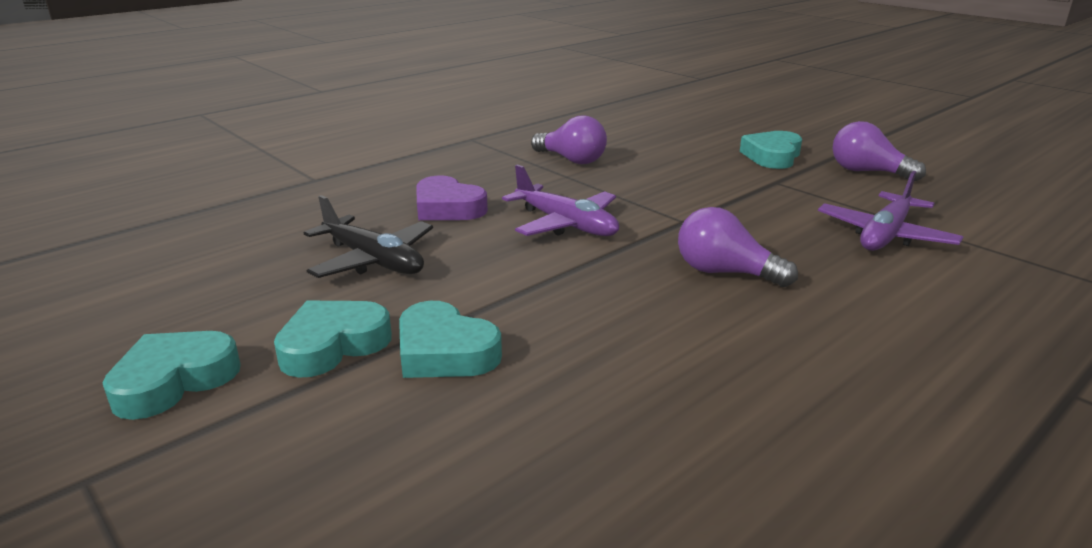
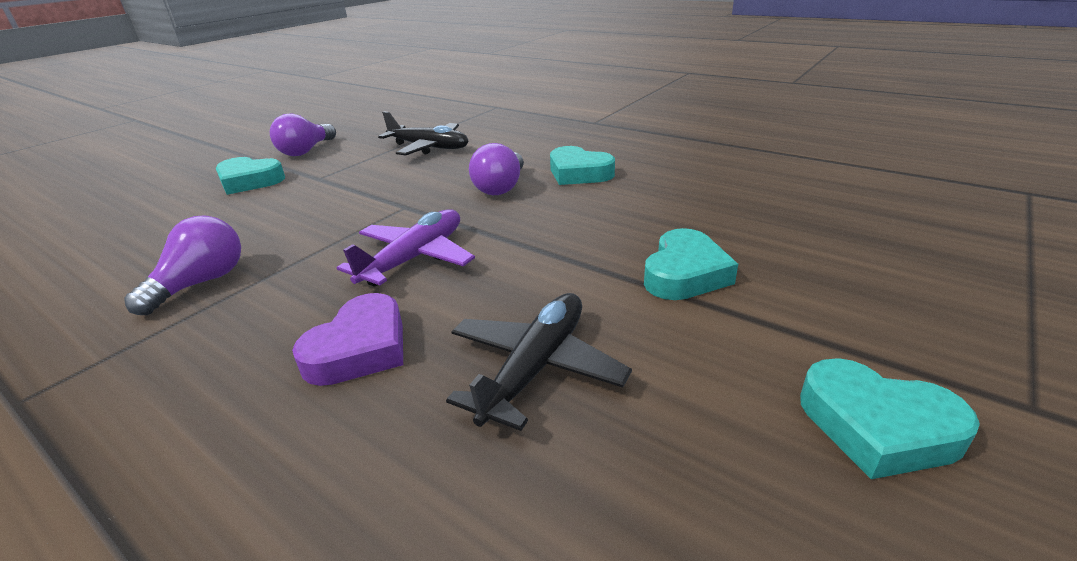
camera: 100 degrees left, 5 degrees up
(333, 345) = (723, 336): turquoise heart -> turquoise heart (579, 173)
(885, 235) = (429, 147): purple plane -> black plane

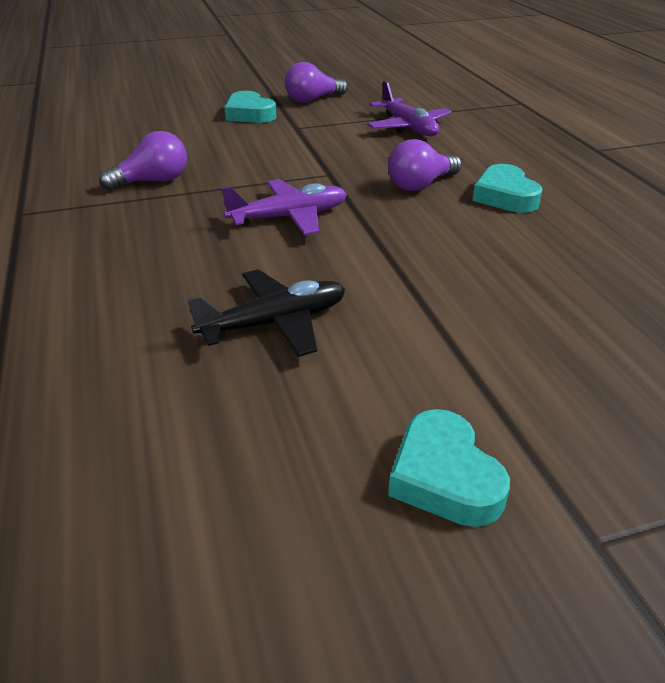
camera: 35 degrees right, 5 degrees up
(360, 349) = (192, 262): purple heart -> none
(429, 147) = (408, 127): black plane -> purple plane
(685, 273) = (468, 315): turquoise heart -> none

